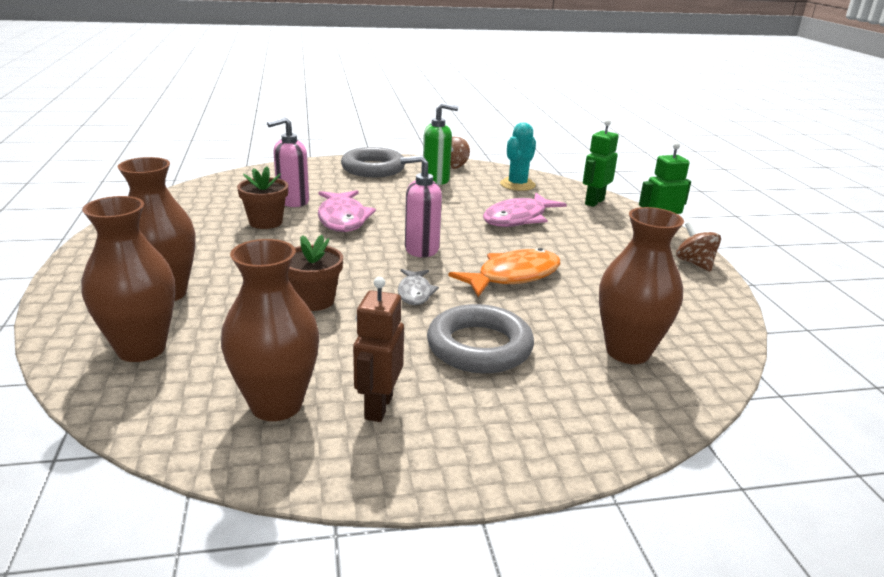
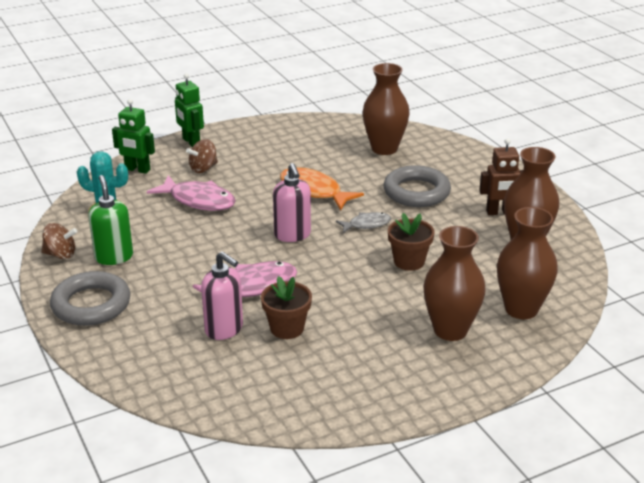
camera: 105 degrees left, 5 degrees up
(694, 263) = (245, 129): brown spinning top -> brown spinning top (203, 168)

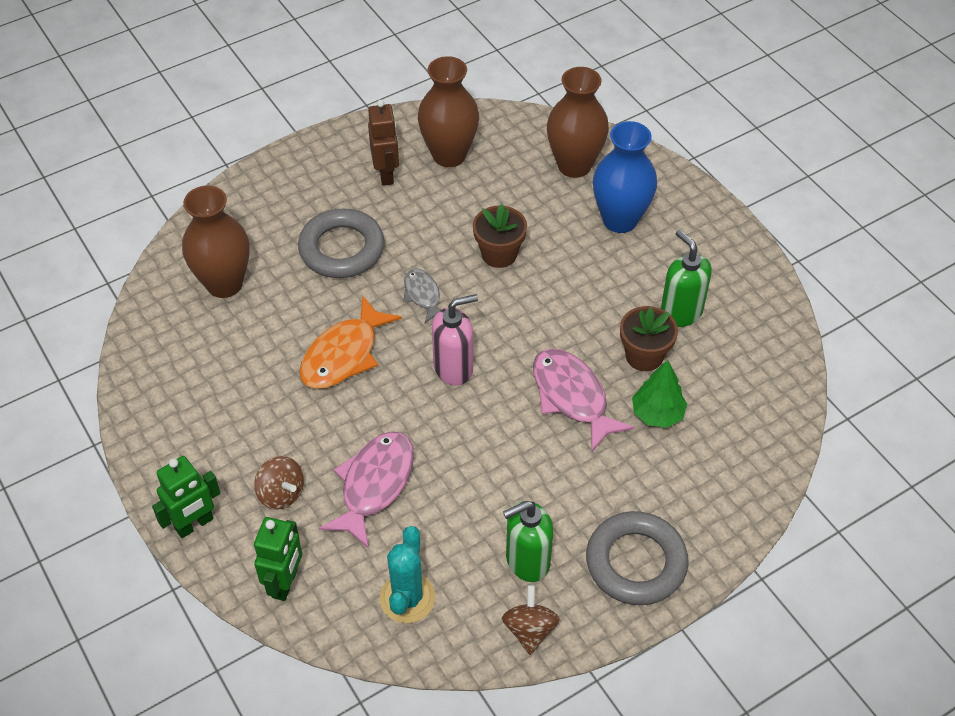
camera: 95 degrees left, 20 degrees up
(224, 329) = (657, 414): pink soap dispenser -> green tree
(333, 355) = (680, 312): none -> green soap dispenser
(450, 330) = (620, 220): brown vase -> blue vase

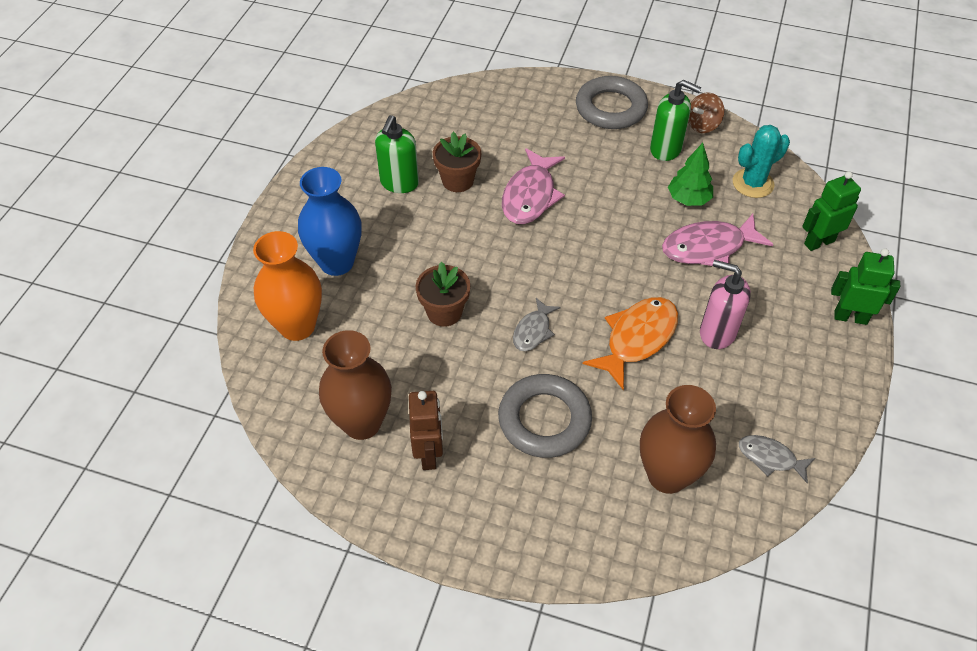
camera: 130 degrees left, 0 degrees up
(164, 352) = (770, 458): none -> grey fish
(281, 494) = (774, 289): brown spinning top -> none
(344, 355) = (637, 339): orange fish -> orange fish turned 45 degrees counterclockwise
(386, 174) = (429, 454): brown robot -> brown robot turned 135 degrees clockwise
(454, 368) = (576, 269): pink soap dispenser -> pink soap dispenser (717, 332)
(574, 165) = (297, 326): brown vase -> orange vase
(657, 414) = (498, 151): green tree -> green tree (688, 199)

